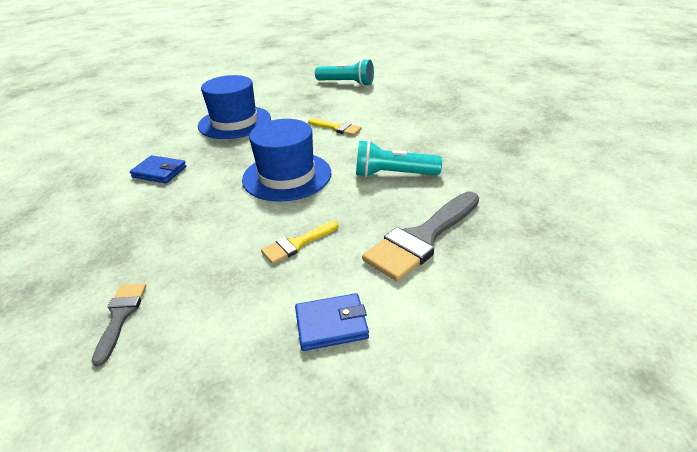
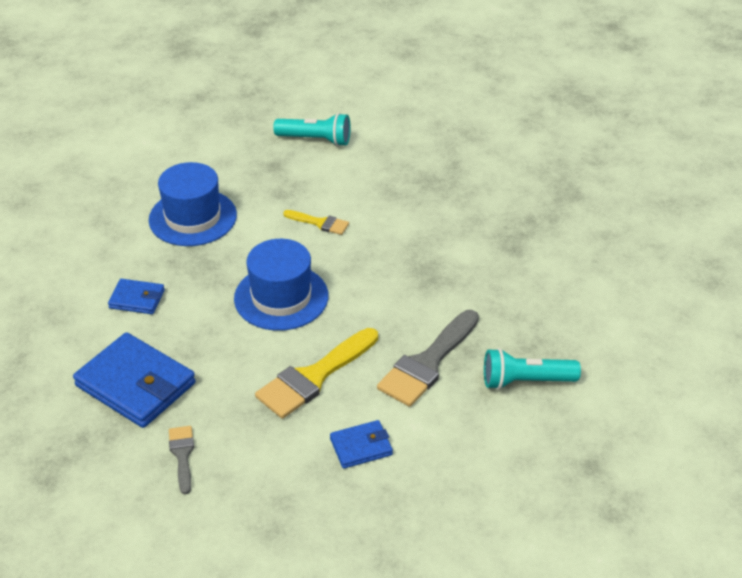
camera: 10 degrees left, 5 degrees up
(116, 240) = (136, 384): none -> blue wallet
(297, 244) = (314, 377): yellow brush -> yellow brush, size x1.89
(393, 174) = (393, 289): turquoise flashlight -> turquoise flashlight (525, 381)

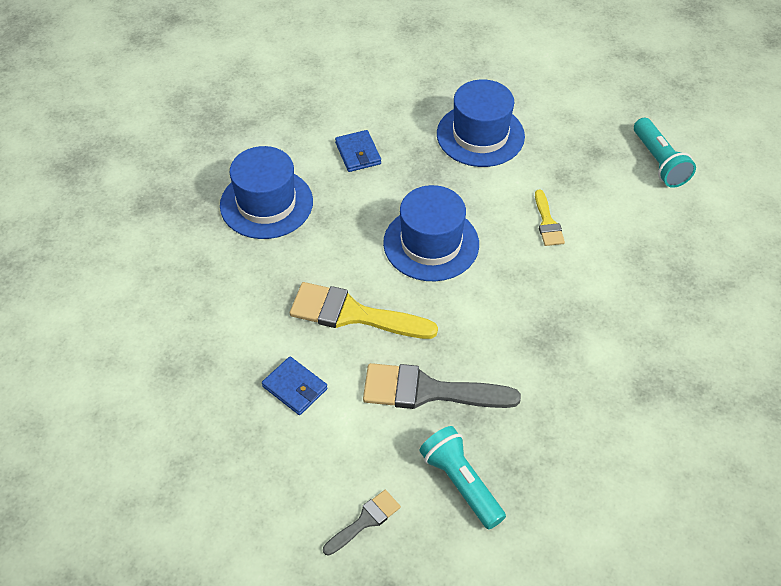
camera: 60 degrees right, 10 degrees up
(136, 384) = (266, 203): blue wallet -> blue hat
(182, 455) = (213, 271): grey brush -> grey brush (365, 521)

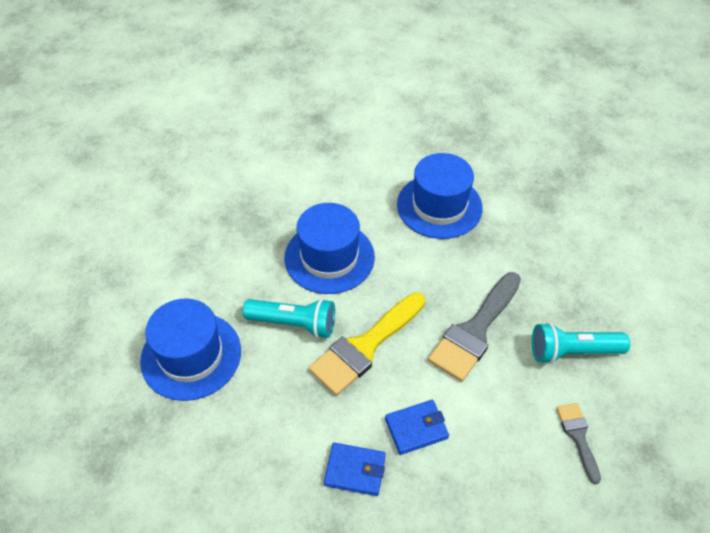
camera: 60 degrees left, 0 degrees up
(358, 153) = (192, 259): blue wallet -> blue wallet (355, 470)
(480, 135) = (243, 171): blue hat -> blue hat (439, 206)
(547, 222) = (362, 177): yellow brush -> none
(659, 162) = (354, 92): turquoise flashlight -> turquoise flashlight (294, 323)

